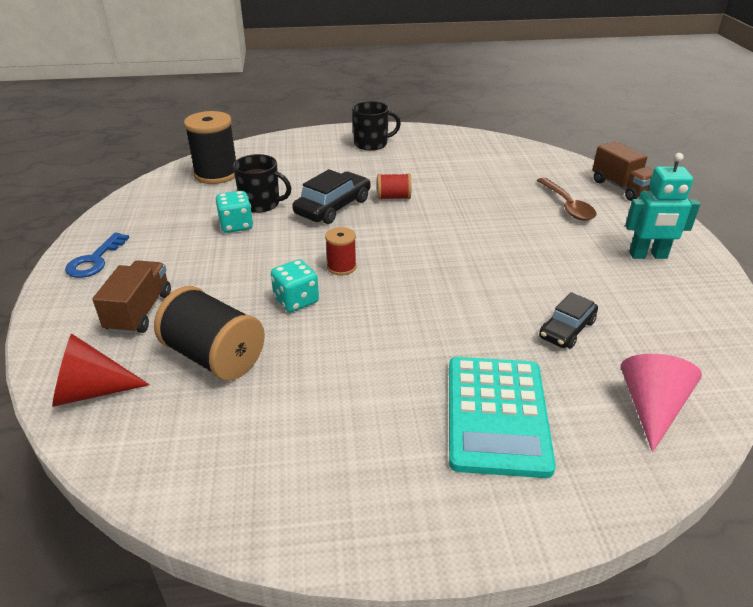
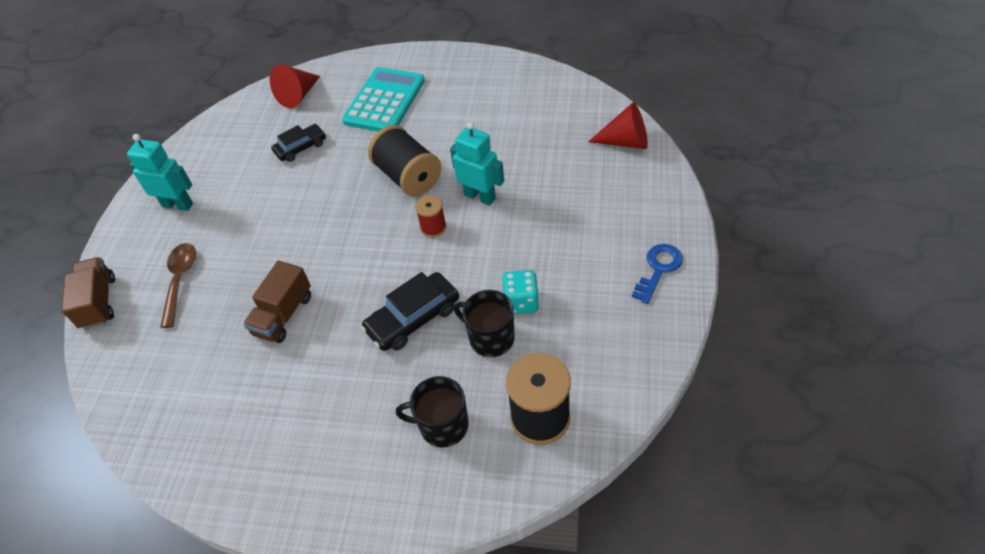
camera: 160 degrees left, 15 degrees up
(140, 312) = (604, 202): brown truck -> brown truck (283, 315)
(214, 356) = (545, 156): black spool -> black spool (408, 177)
(296, 301) = (480, 196): turquoise dice -> turquoise robot
(371, 144) = (310, 467): black mug -> black mug (442, 425)
(393, 197) = (342, 325): red spool -> none
(651, 408) = (298, 95): pink cone -> red cone

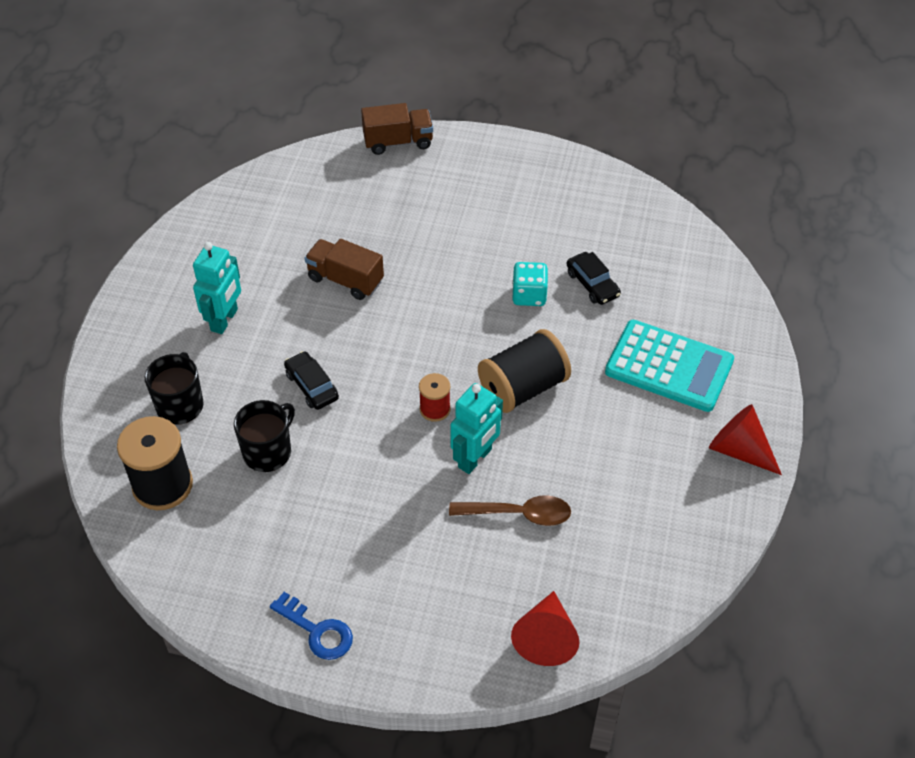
camera: 90 degrees right, 0 degrees up
(178, 205) = (518, 184): turquoise robot -> turquoise robot (224, 320)
(180, 281) = (410, 197): brown spoon -> brown spoon (518, 514)
(298, 95) = (691, 278): red cone -> red cone (739, 450)
(413, 318) = (312, 386): black car -> black car, size x0.66
(521, 302) = (307, 484): turquoise dice -> turquoise dice (529, 295)

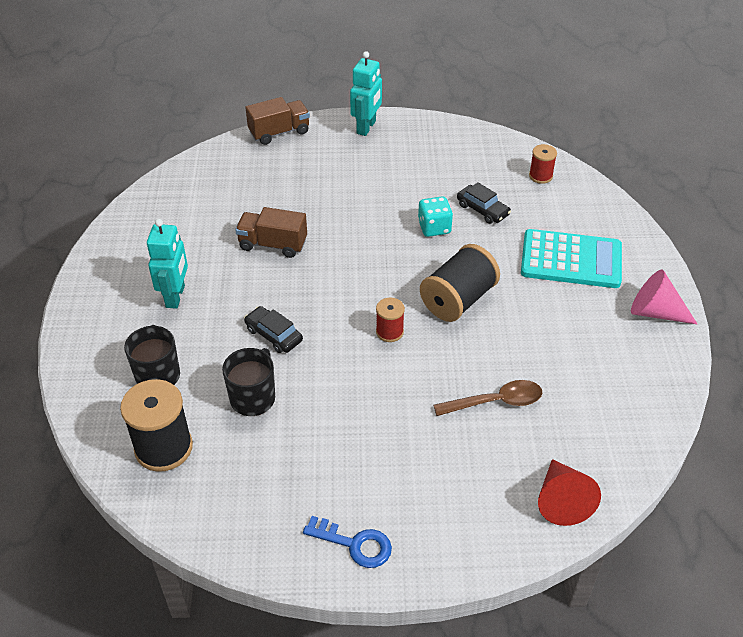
camera: 15 degrees left, 5 degrees down
(475, 458) = (440, 364): turquoise robot -> turquoise robot (366, 127)
(676, 254) = (540, 176): none -> red spool
(739, 450) = (655, 312): red cone -> pink cone

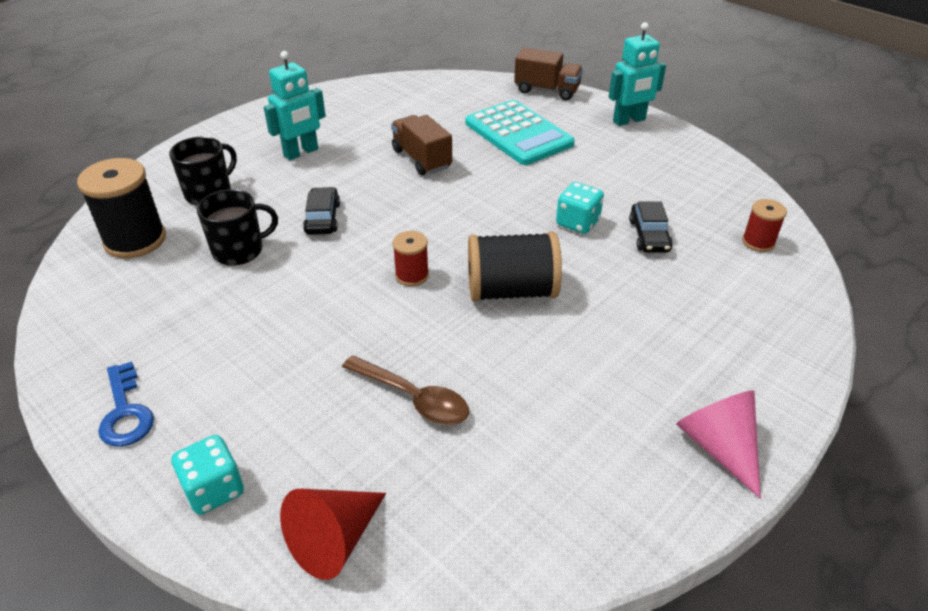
camera: 45 degrees right, 5 degrees down
(470, 533) = (214, 489): none -> turquoise dice
(571, 259) = (685, 331): turquoise calculator -> turquoise calculator (518, 134)

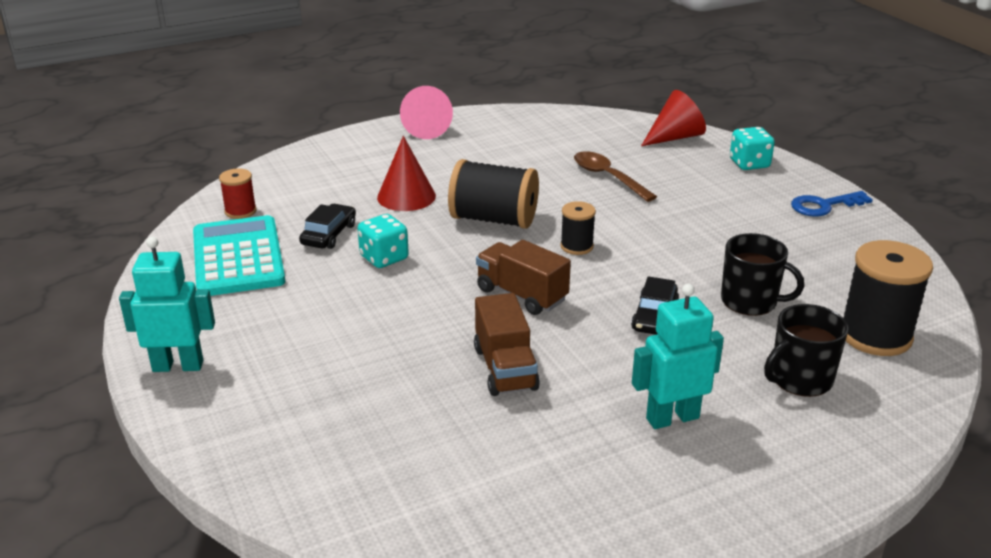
camera: 160 degrees left, 10 degrees down
(125, 412) = (824, 206): blue key -> blue key turned 105 degrees counterclockwise
(239, 250) = (750, 301): black mug -> black mug turned 150 degrees counterclockwise
(412, 275) = (576, 246): red spool -> black spool
(518, 134) = (347, 379): turquoise calculator -> turquoise calculator (238, 257)
(547, 90) = (226, 455): brown truck -> brown truck (522, 295)
(625, 301) = (406, 196): none -> red cone

